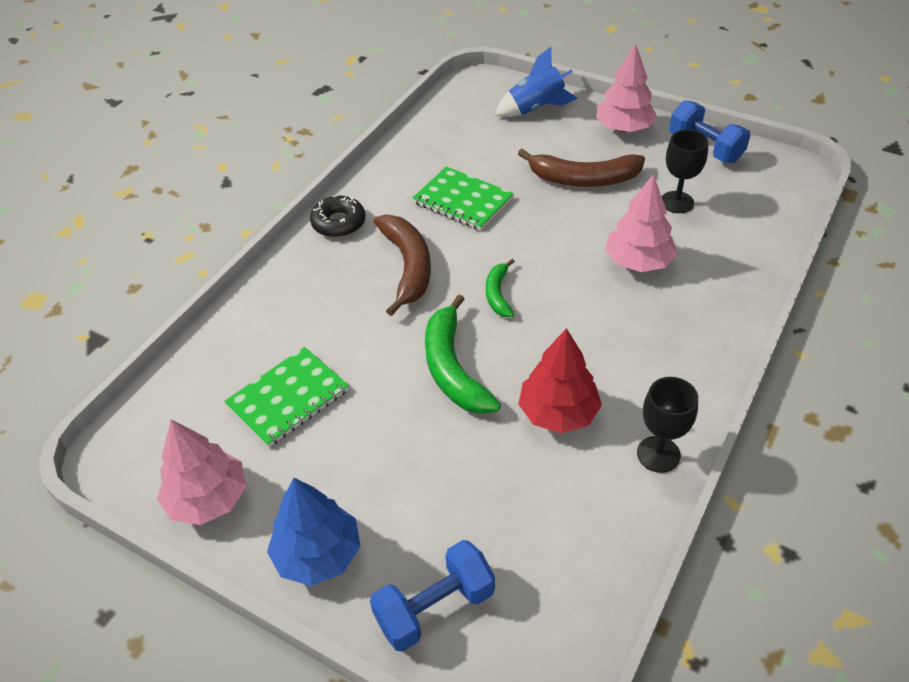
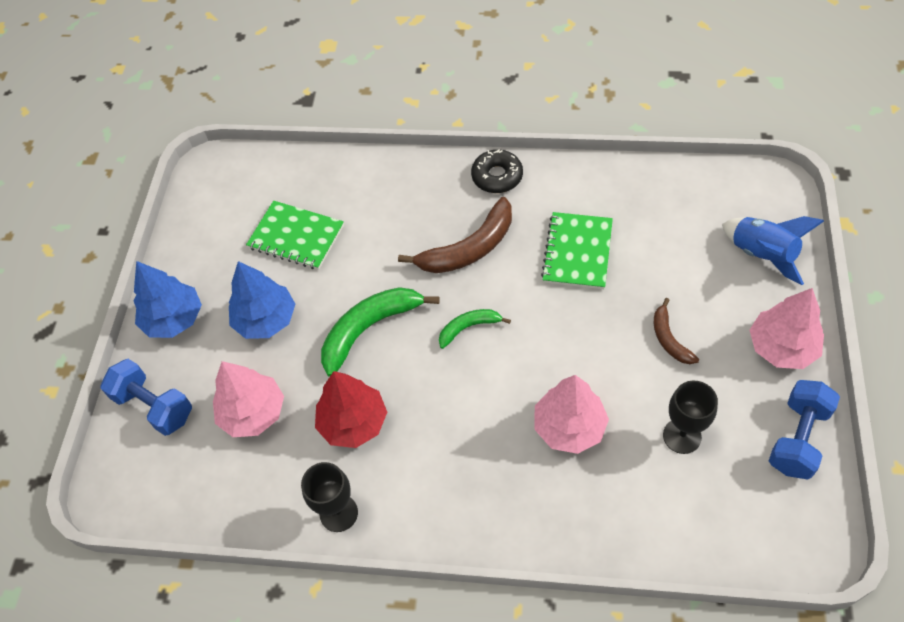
camera: 70 degrees right, 10 degrees up
(208, 499) = (196, 236): pink tree -> pink tree (253, 413)
(382, 457) = (265, 320): none -> blue tree
(583, 179) = (669, 339): brown banana -> brown banana, size x0.55

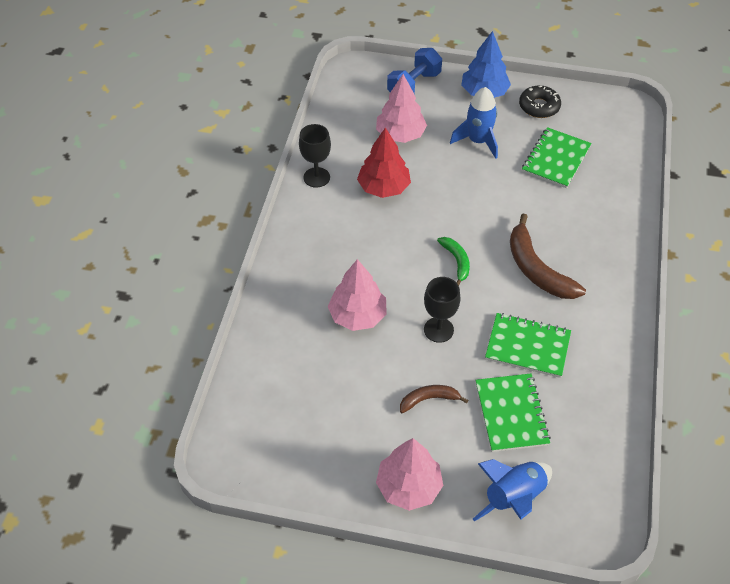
camera: 90 degrees right, 5 degrees down
(265, 320) = (478, 141): blue tree -> blue rocket
(369, 329) = (462, 200): green banana -> none
(497, 176) = (618, 297): black donut -> black donut (539, 106)
(666, 262) = (511, 413): none -> green notebook
(682, 436) = (336, 390): black goblet -> black goblet (438, 330)
(798, 438) = (319, 475): blue dumbbell -> none

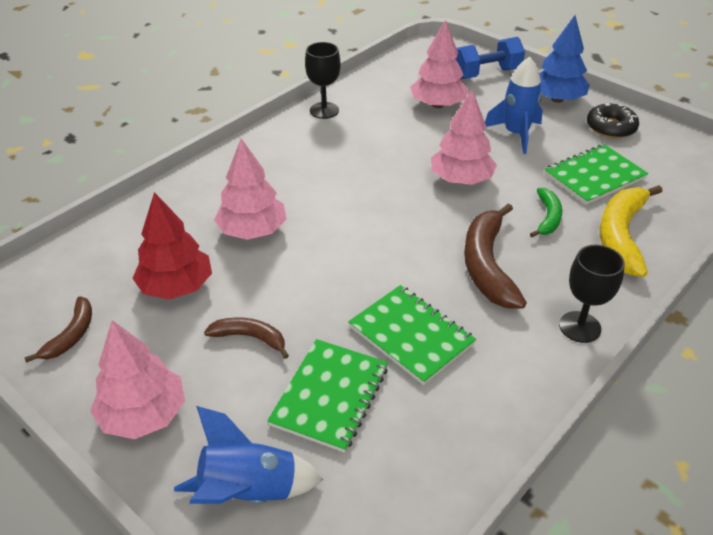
camera: 30 degrees right, 10 degrees down
(307, 459) = (71, 335): none -> brown banana
(384, 187) = (382, 138): red tree -> red tree (176, 286)
(438, 330) = (323, 277): black goblet -> black goblet (580, 327)
(456, 261) = (400, 224): green banana -> green banana (548, 217)
(469, 202) = (461, 179): none -> pink tree
(603, 205) = (621, 235): none -> yellow banana

